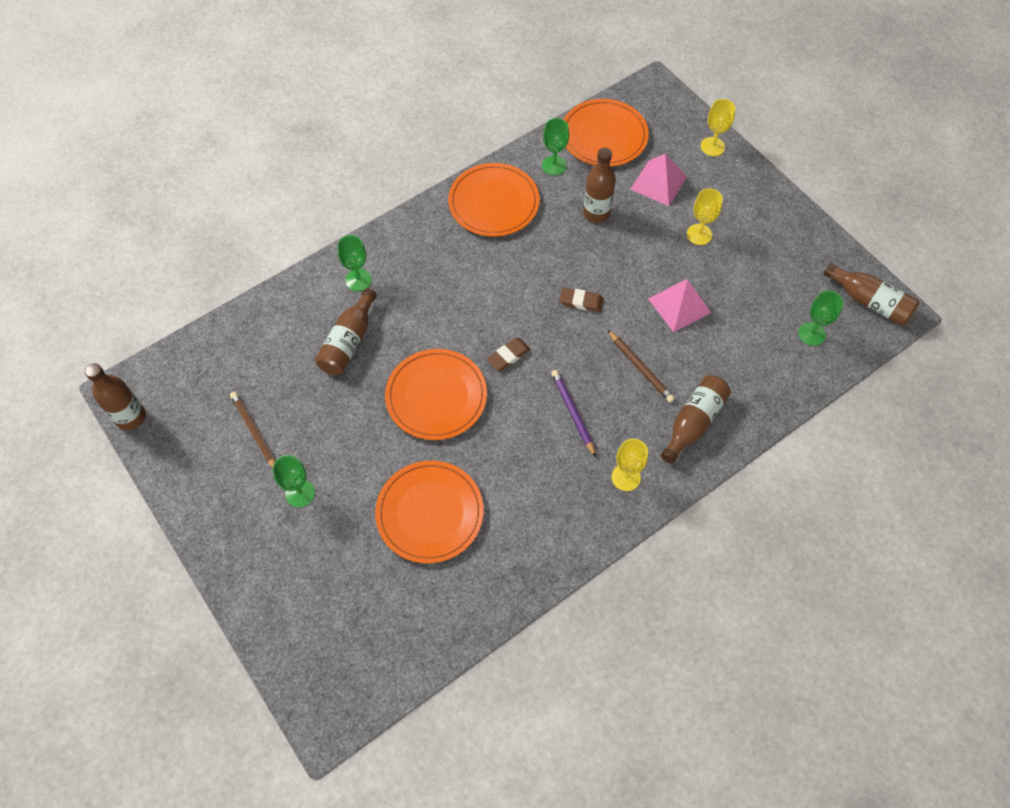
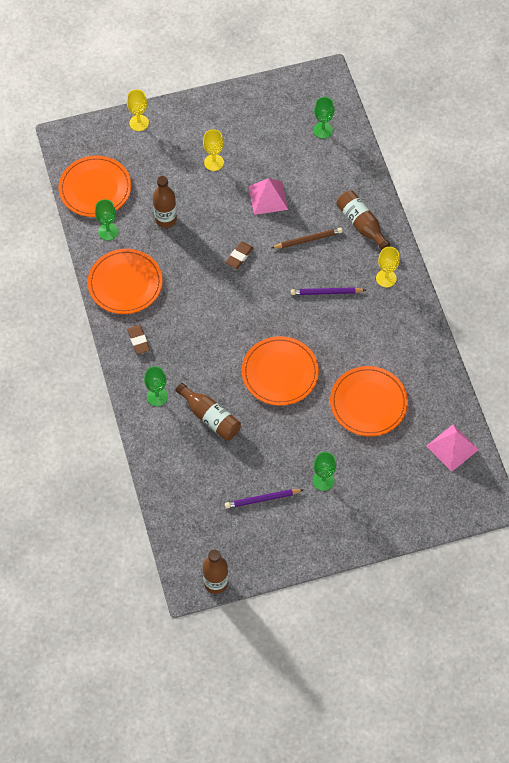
camera: 70 degrees left, 0 degrees up
(254, 431) = (262, 499): brown pencil -> purple pencil
(508, 356) = (265, 317): brown eraser -> brown eraser (138, 341)
(658, 183) = (156, 170): pink pyramid -> pink pyramid (452, 447)
(869, 302) = (312, 87): brown bottle -> none

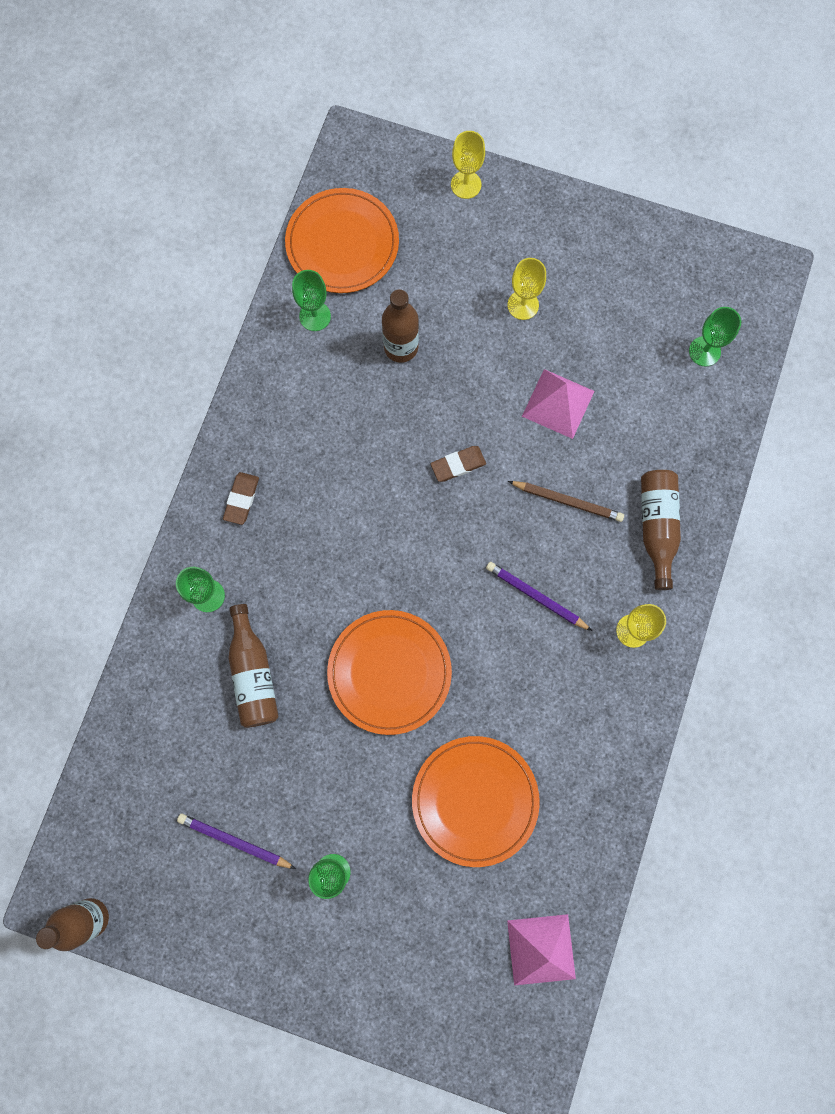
camera: 35 degrees right, 15 degrees up
(125, 283) = (283, 405): orange plate -> none

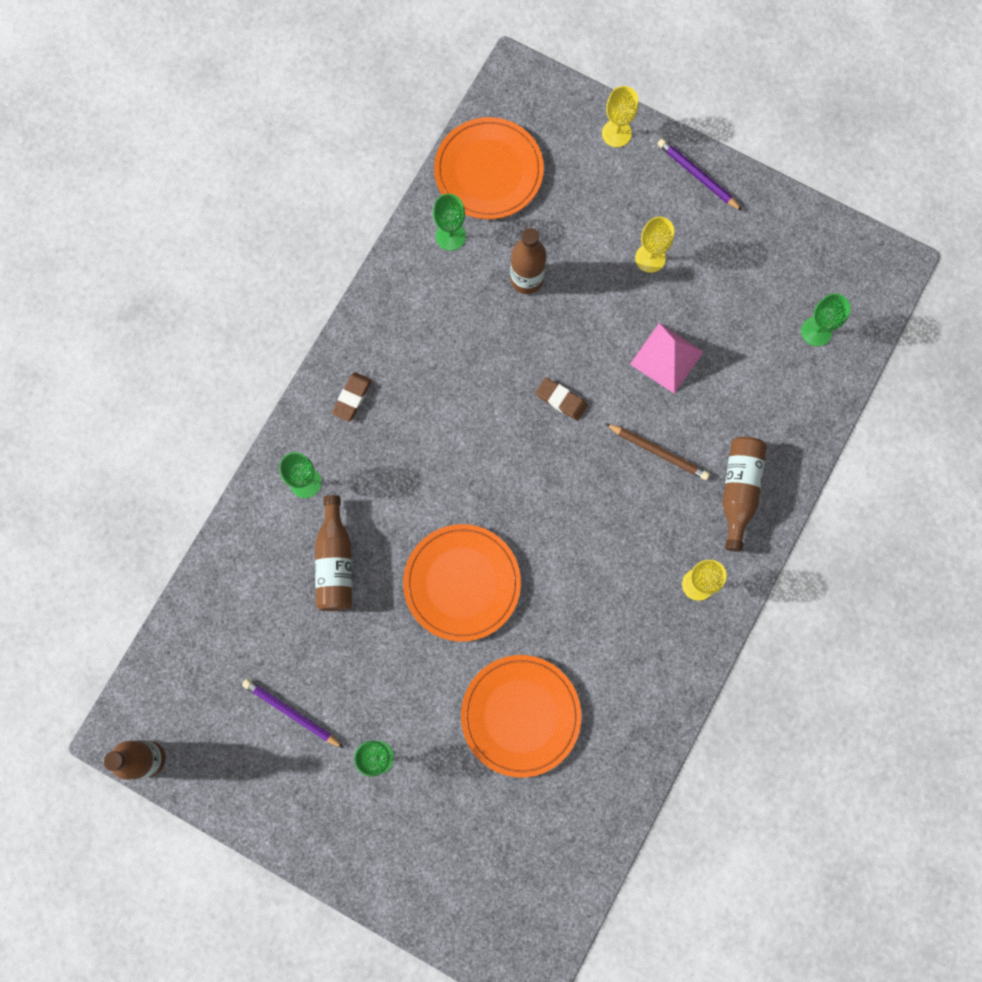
camera: 10 degrees right, 0 degrees up
(458, 465) = (561, 400): brown eraser -> brown eraser turned 45 degrees clockwise
(536, 596) = (612, 536): purple pencil -> purple pencil (697, 175)
(541, 949) = (557, 863): pink pyramid -> none

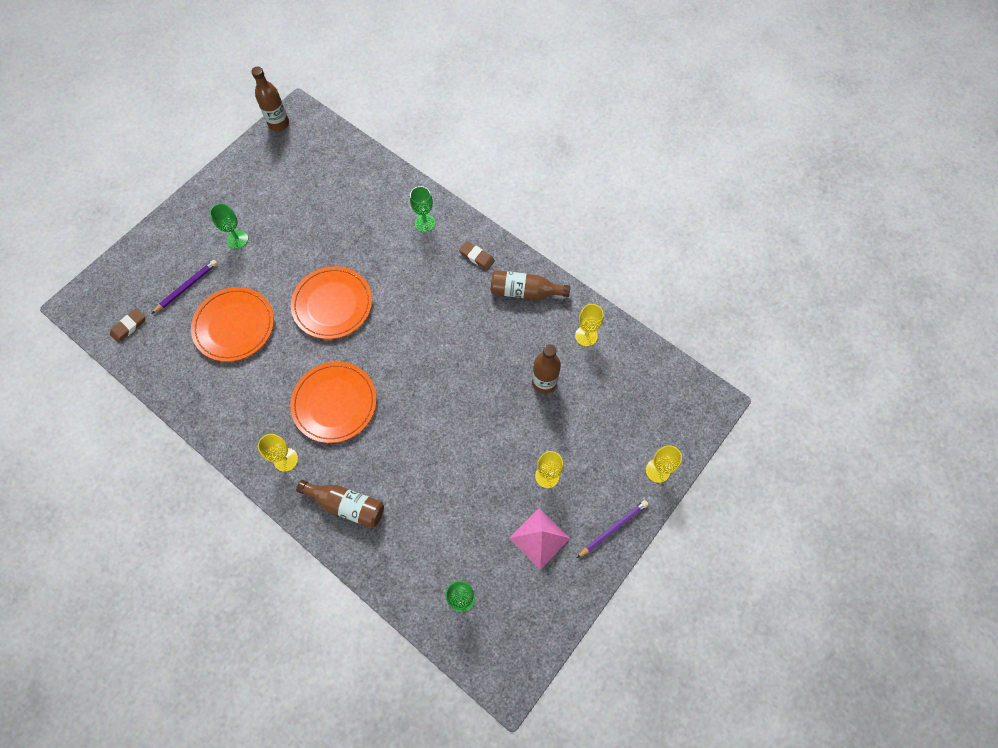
camera: 100 degrees right, 10 degrees down
(291, 712) = (281, 197): purple pencil -> purple pencil (187, 287)
(335, 562) = (367, 232): brown bottle -> brown bottle (524, 291)
(450, 236) = (586, 336): green goblet -> yellow goblet
(488, 171) = (635, 370): orange plate -> orange plate (334, 403)
(561, 400) = (446, 389): brown eraser -> brown eraser (129, 326)
(658, 452) = (391, 451): brown pencil -> none
(666, 358) = (463, 472): pink pyramid -> pink pyramid (539, 538)

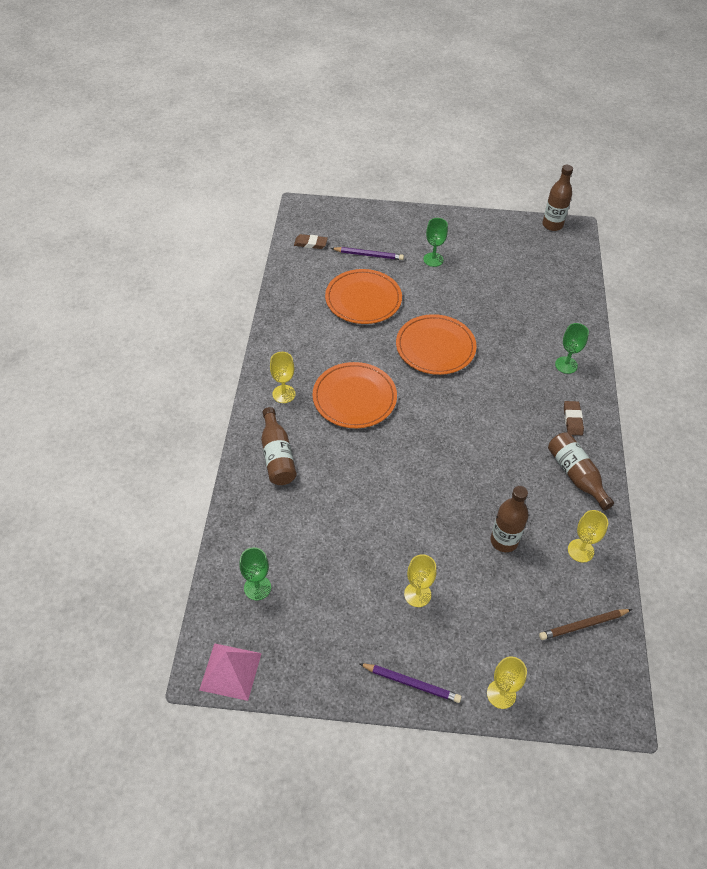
camera: 55 degrees right, 15 degrees down
(539, 538) = (355, 621): pink pyramid -> pink pyramid (230, 671)
(641, 378) = (583, 625): none -> brown pencil

